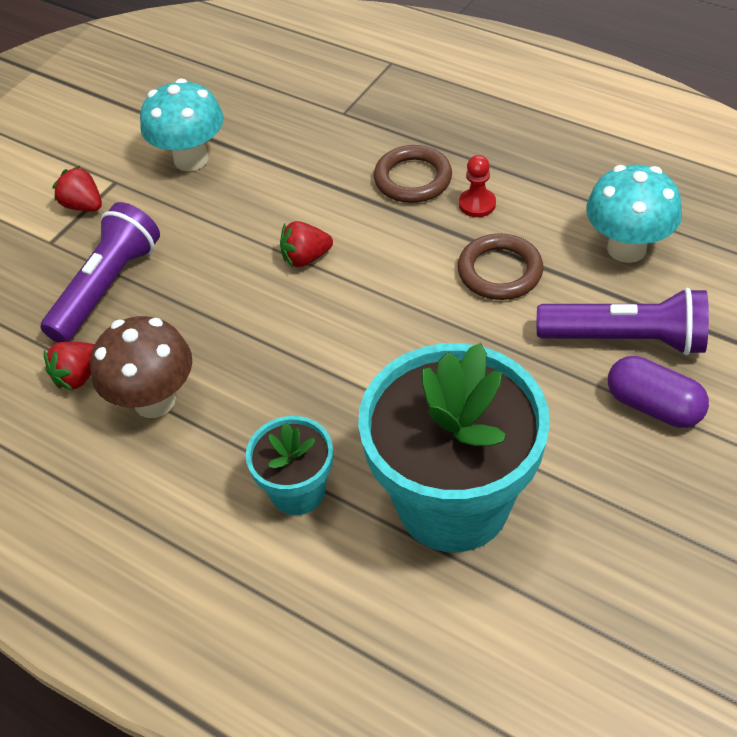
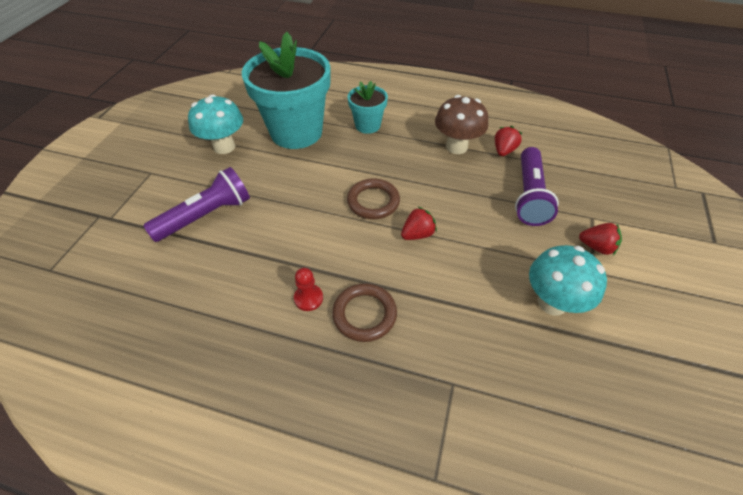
camera: 160 degrees right, 0 degrees up
(500, 271) = (285, 246): brown ring -> brown ring (373, 201)
(626, 248) = (196, 278): turquoise mushroom -> turquoise mushroom (224, 147)
(626, 339) = (206, 216): purple flashlight -> purple flashlight turned 150 degrees clockwise
(653, 406) = (196, 184): purple capsule -> none

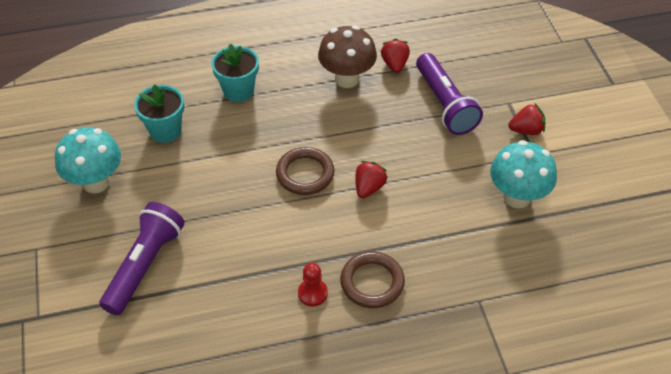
camera: 30 degrees left, 0 degrees up
(296, 132) = (165, 130): turquoise flower pot -> turquoise flower pot, size x0.50

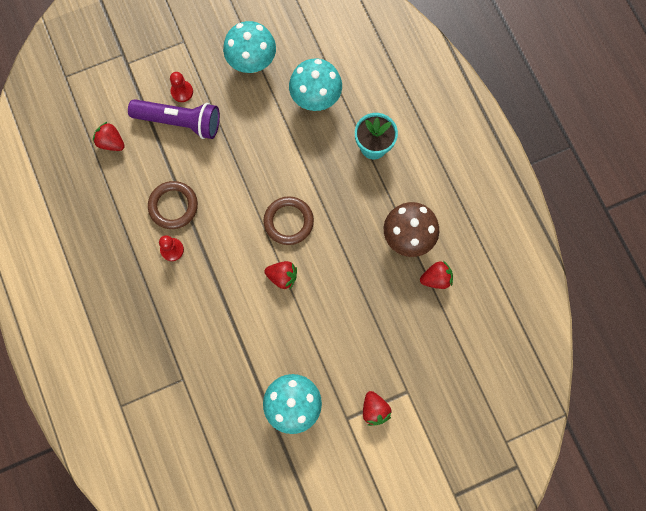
camera: 80 degrees right, 25 degrees up
(104, 258) = (182, 92): none -> red pawn
(145, 347) = (111, 142): none -> red strawberry
(165, 130) = (315, 99): turquoise flower pot -> turquoise mushroom
(372, 282) = (188, 293): brown ring -> brown ring (173, 206)
(445, 104) = (393, 331): purple flashlight -> none

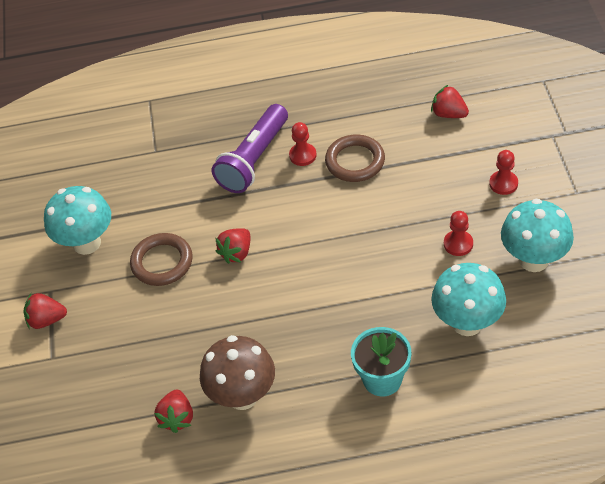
camera: 110 degrees right, 25 degrees down
(111, 142) = (449, 114): red strawberry -> red strawberry turned 105 degrees counterclockwise
(180, 122) = (462, 177): purple flashlight -> purple flashlight (254, 160)
(246, 115) = (458, 244): none -> red pawn
(288, 221) = (303, 269): brown ring -> brown ring (162, 262)

